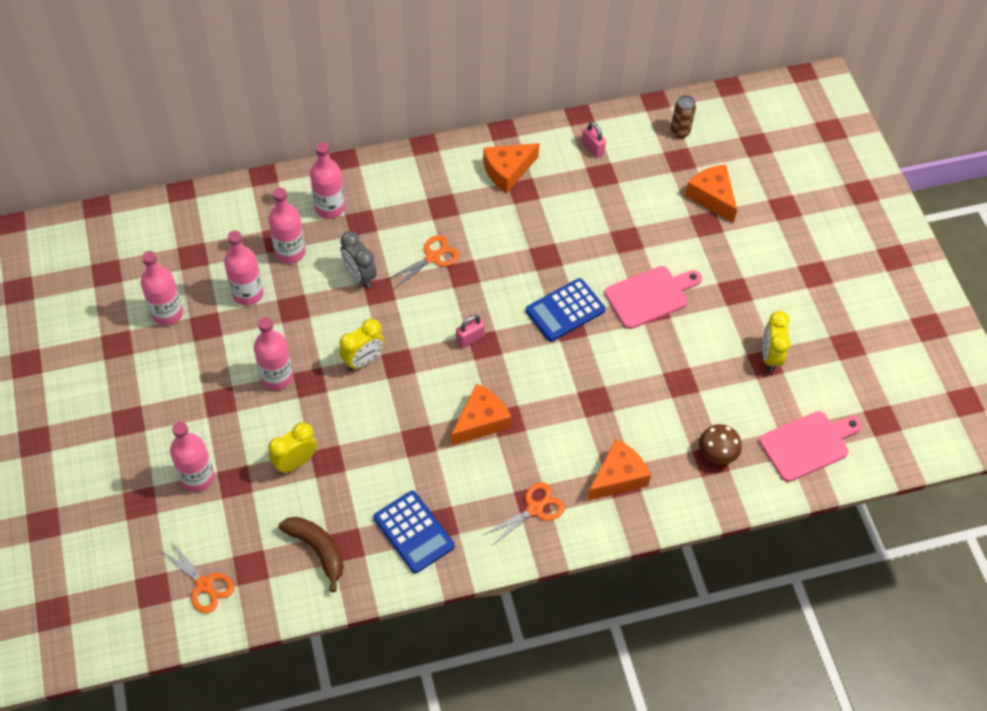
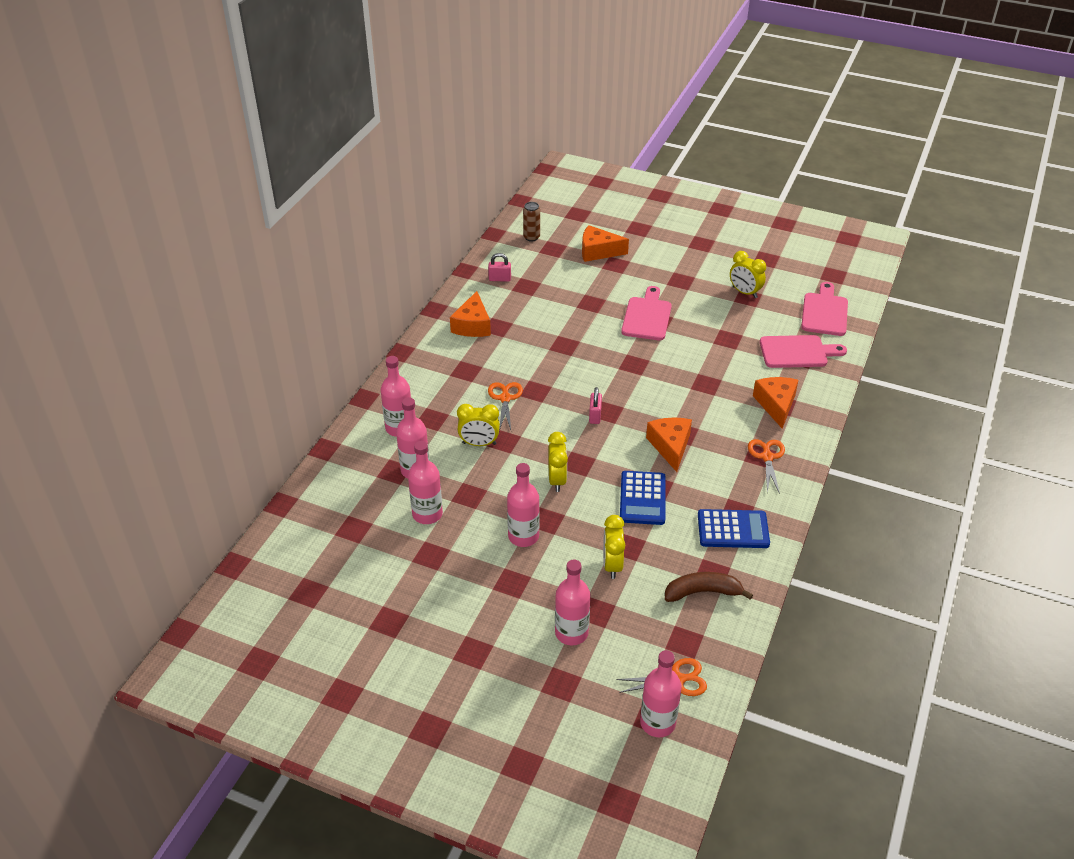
camera: 50 degrees left, 15 degrees down
(167, 313) = (393, 572): pink bottle -> pink bottle (657, 723)
(360, 275) = (479, 443): grey clock -> yellow clock
(565, 310) = (619, 359): blue calculator -> blue calculator (642, 498)
(717, 453) = (797, 352): brown mushroom -> pink cutting board

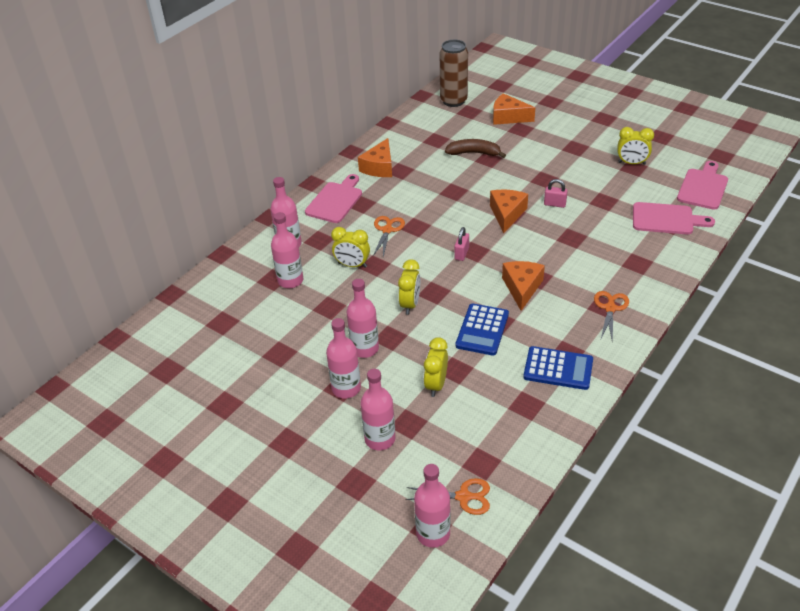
camera: 15 degrees right, 0 degrees up
(427, 514) = (288, 318): pink bottle -> pink bottle (346, 388)
(500, 279) = (415, 132): pink padlock -> pink padlock (554, 204)
(531, 237) = (453, 101): brown can -> brown can, size x1.84
(647, 317) = (535, 175): pink cutting board -> pink cutting board (335, 201)
(703, 592) = (512, 421): brown banana -> brown banana (474, 153)
(744, 292) = (631, 163): yellow clock -> yellow clock turned 45 degrees counterclockwise
(776, 405) = (632, 263): orange cheese -> orange cheese (507, 214)

